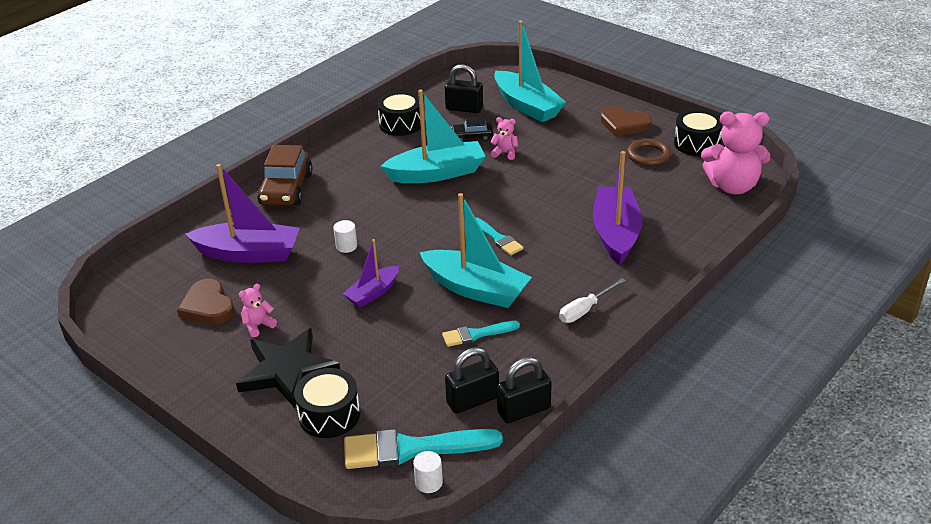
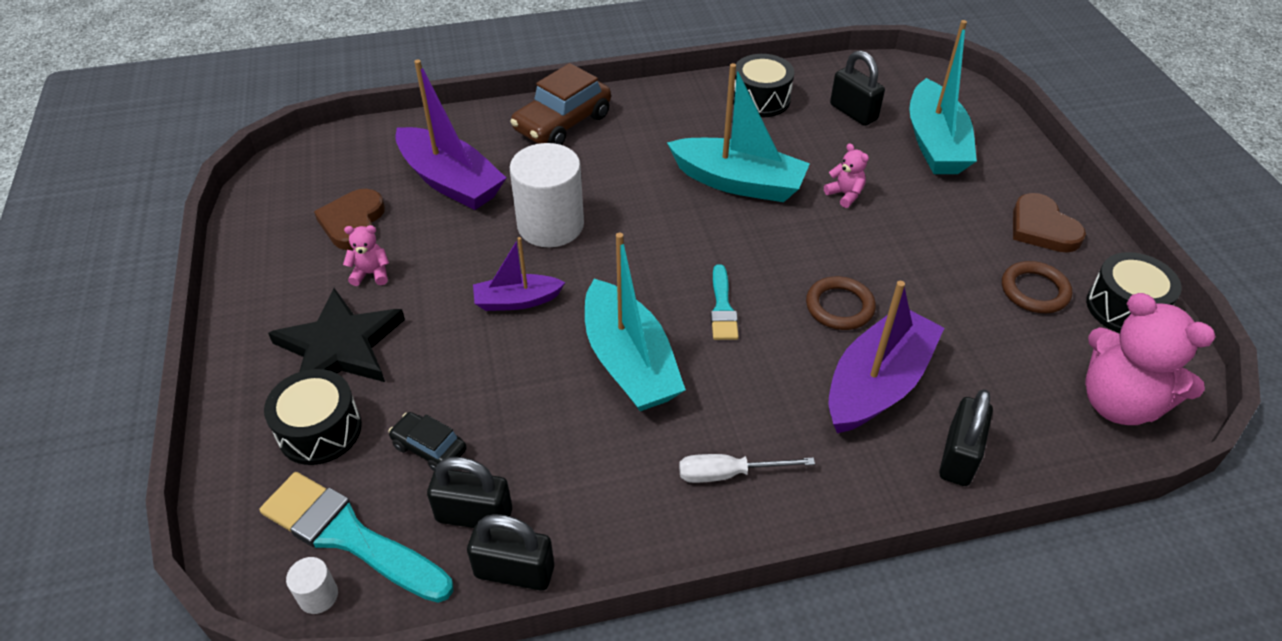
camera: 35 degrees right, 10 degrees up
(346, 246) = (550, 225): white cylinder -> white cylinder, size x2.36
(472, 137) = (826, 154): black car -> black car (429, 448)
(476, 334) = (569, 426): turquoise brush -> none
(560, 208) = (839, 306): none -> brown ring
(685, 245) = (958, 457): none -> black padlock

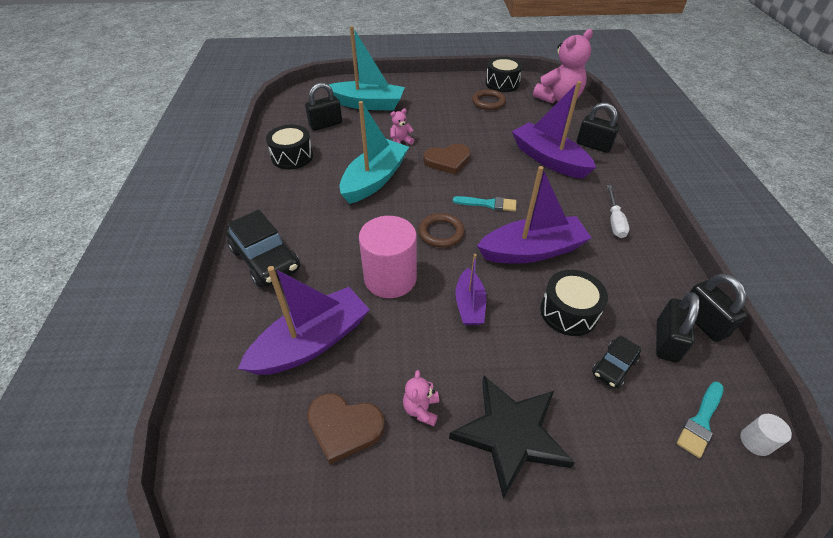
camera: 80 degrees left, 0 degrees up
(320, 430) = (604, 447): black drum -> black drum (569, 312)
(349, 536) = (701, 421): turquoise brush -> turquoise brush, size x0.56
(514, 571) = (702, 322): black padlock -> black padlock turned 45 degrees counterclockwise
(550, 225) = (390, 278): white cylinder -> pink cylinder
(562, 123) = (265, 260): brown car -> black car
(629, 362) = (532, 251): turquoise boat -> purple boat
(839, 306) = (492, 161): brown ring -> brown ring (441, 233)
(1042, 228) = (445, 90): brown heart -> brown heart (448, 161)

